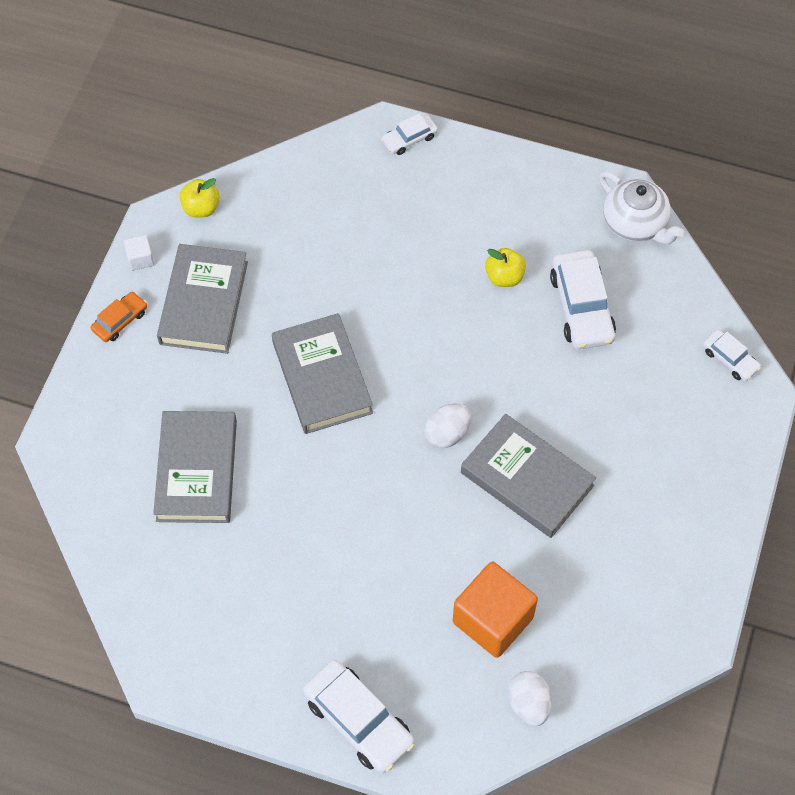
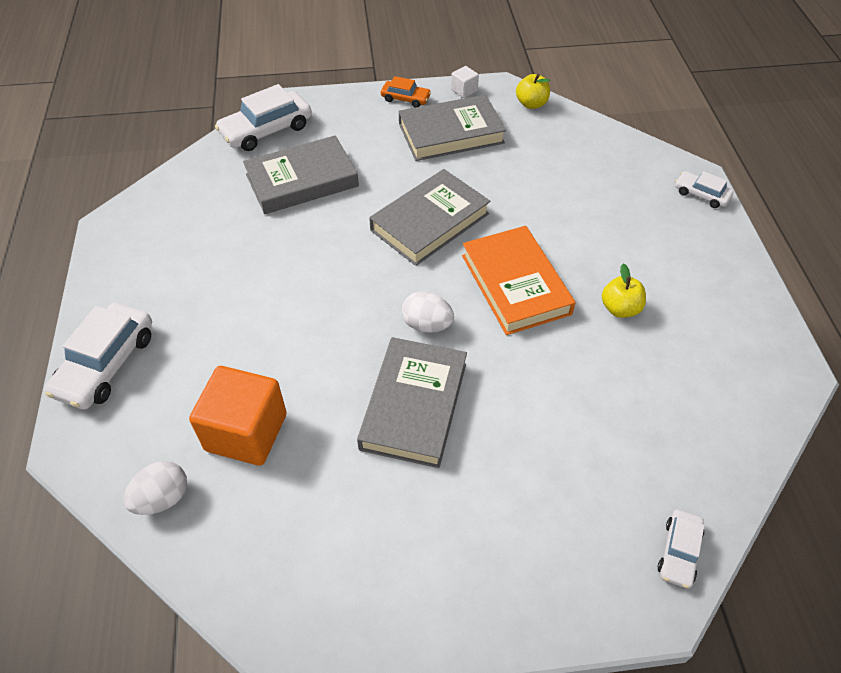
camera: 65 degrees right, 10 degrees down
(437, 342) = (515, 284): none -> orange book
(581, 307) = (635, 382): white car -> white car (266, 130)
(635, 223) = (768, 394): white teapot -> none

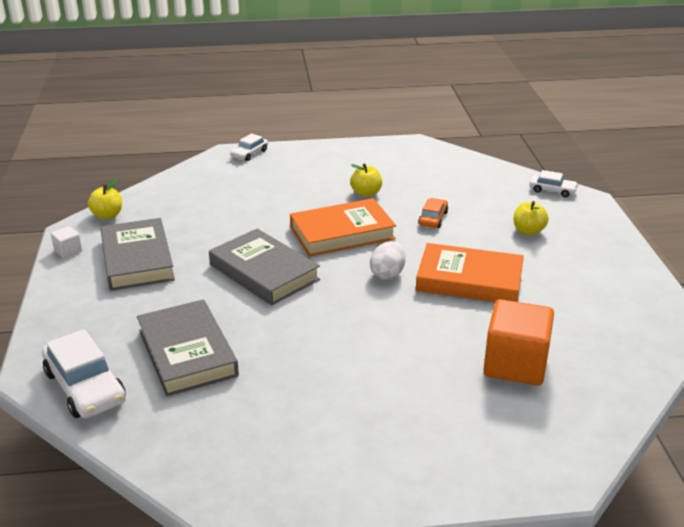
camera: 90 degrees left, 20 degrees down
(106, 364) = (457, 471): white car -> none
(162, 498) = (593, 407): white egg -> none
(405, 99) = (66, 287): orange car -> orange car (433, 218)
(414, 405) = (469, 280): grey book -> orange book
(541, 493) = (528, 231): none -> yellow apple

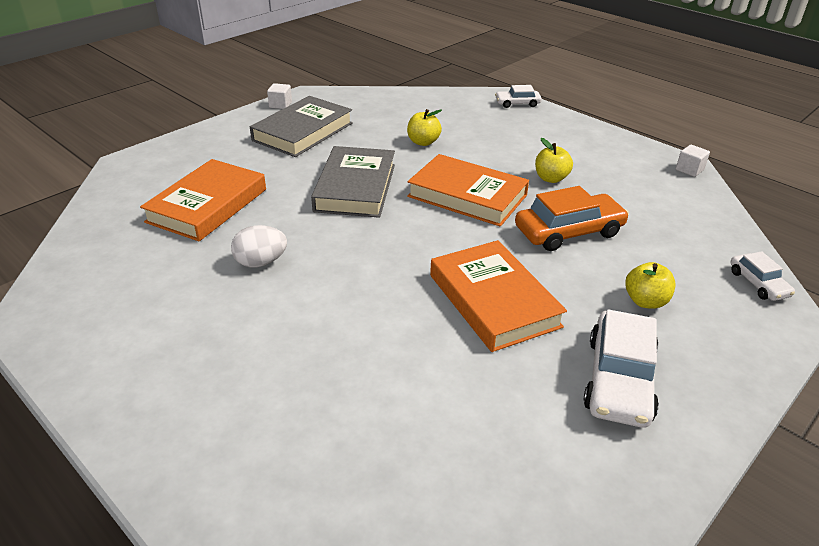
camera: 50 degrees right, 5 degrees up
(85, 387) = (127, 186): white car -> white car (619, 379)
(107, 215) = (343, 96): yellow apple -> yellow apple (423, 142)
(187, 353) = (207, 205): grey book -> orange book
(387, 274) = (436, 248): white egg -> white egg (261, 262)
(423, 145) = (689, 170): none -> white cube
(433, 218) = (569, 231): orange car -> orange car, size x1.82
(515, 364) = (381, 397): orange cube -> none

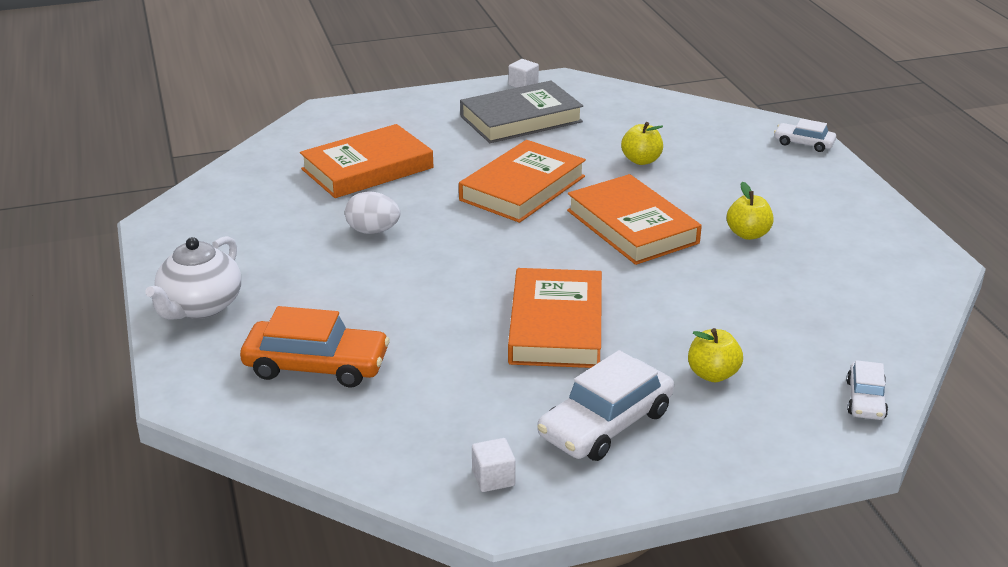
camera: 30 degrees right, 5 degrees down
(145, 402) = (200, 307): none -> white teapot
(355, 187) = (522, 188): grey book -> orange book
(569, 231) = (705, 290): orange car -> orange car (316, 365)
(689, 170) = (938, 270): white cube -> white cube (493, 478)

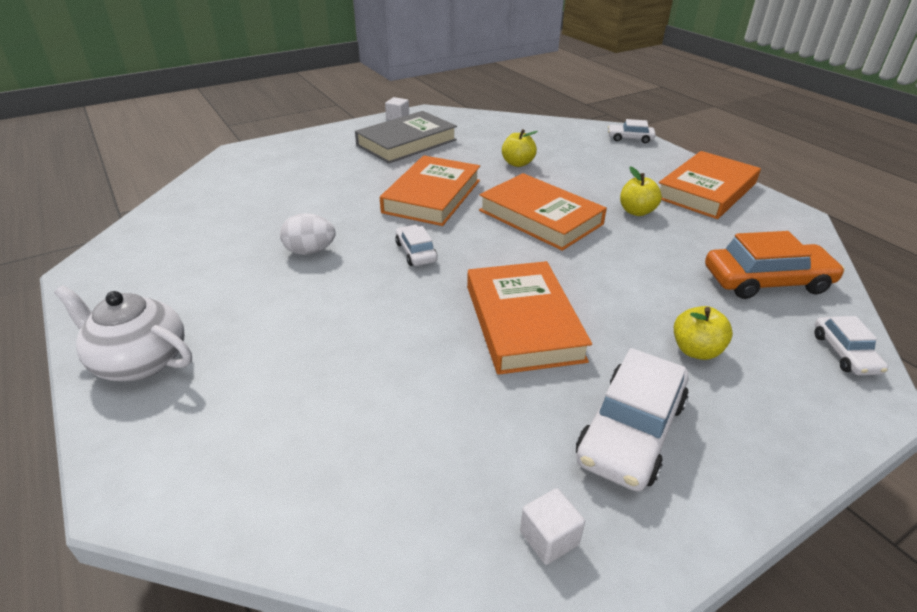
camera: 15 degrees left, 5 degrees up
(200, 307) = (140, 361): white teapot -> white teapot turned 105 degrees clockwise
(316, 365) = (289, 414): orange car -> orange car (766, 281)
(367, 168) = (288, 195): orange book -> orange book (706, 190)
(479, 246) = (416, 252): none -> white car

